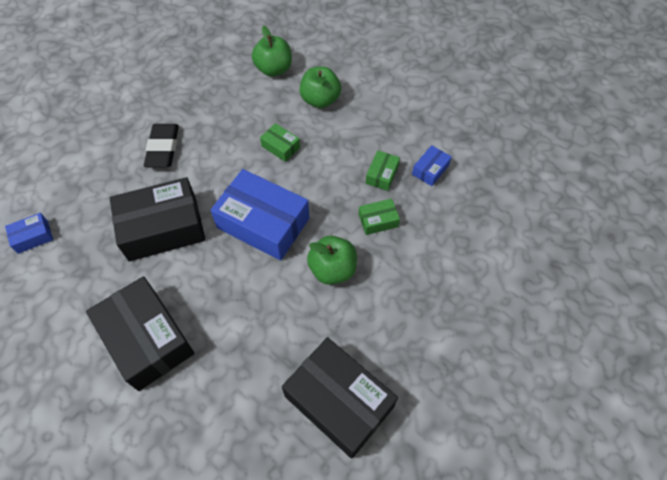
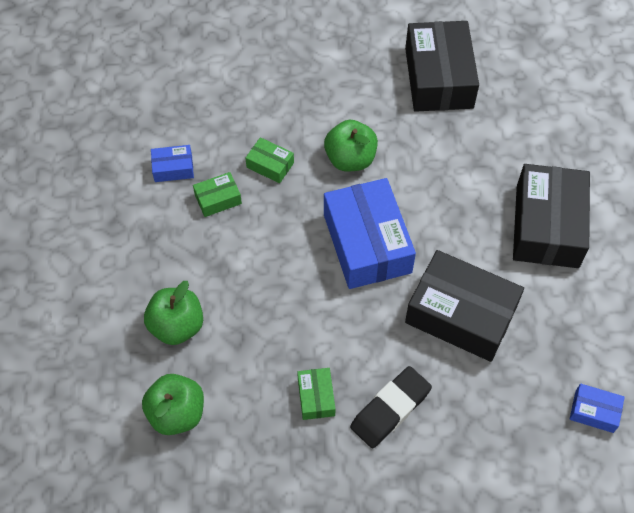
camera: 135 degrees left, 0 degrees up
(280, 147) = (274, 306): green box -> green box (316, 397)

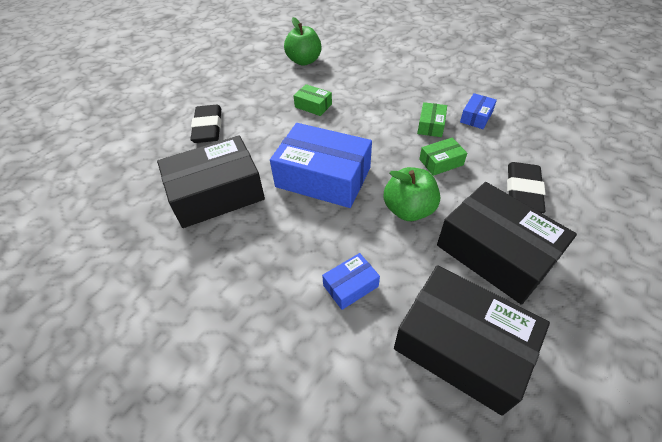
camera: 130 degrees right, 10 degrees down
(177, 326) = (353, 77): green apple -> none
(263, 95) = (522, 191): none -> black eraser
(316, 397) = (252, 105): green box -> green box (313, 106)
(547, 226) = (212, 305): black box -> black box (495, 252)
(594, 411) = (73, 217): blue box -> blue box (350, 286)

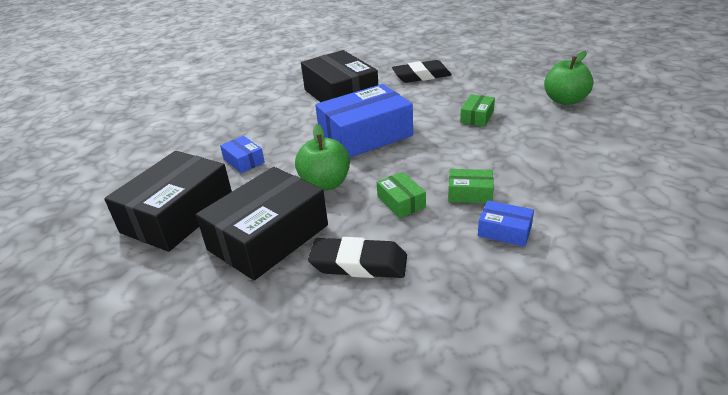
camera: 85 degrees right, 15 degrees down
(323, 177) = (365, 135): blue box -> blue box turned 45 degrees clockwise

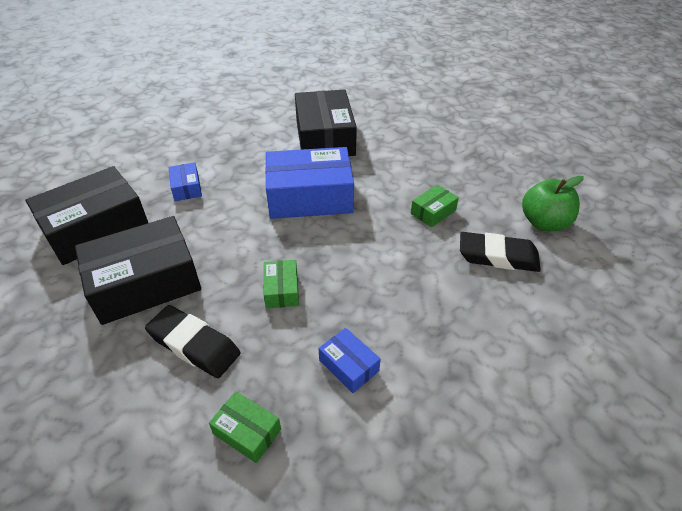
camera: 20 degrees right, 10 degrees up
(325, 184) = (233, 241): green apple -> none
(421, 76) = (418, 139): black eraser -> black eraser (498, 256)
(470, 193) = (351, 306): green box -> green box (247, 431)

